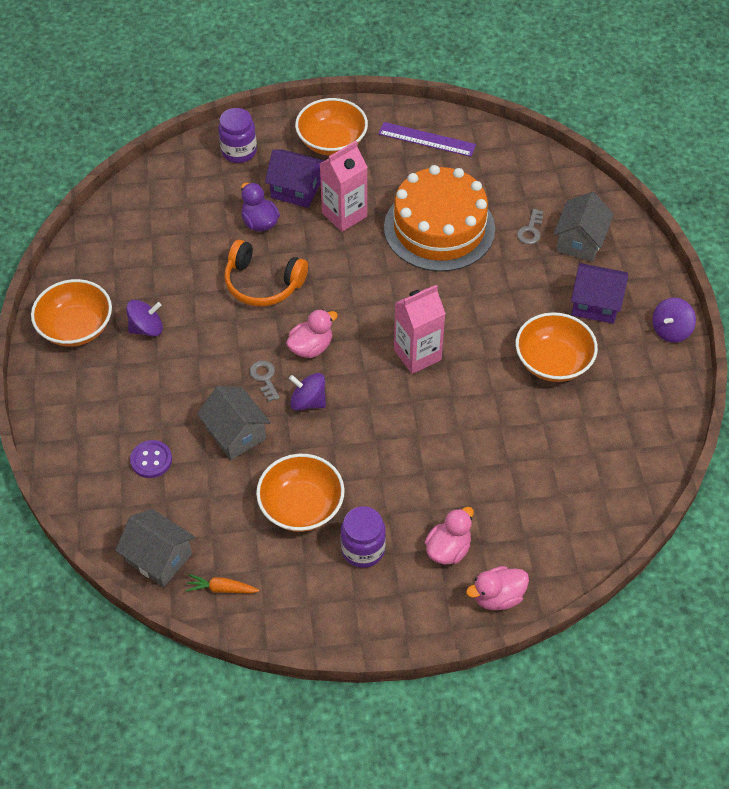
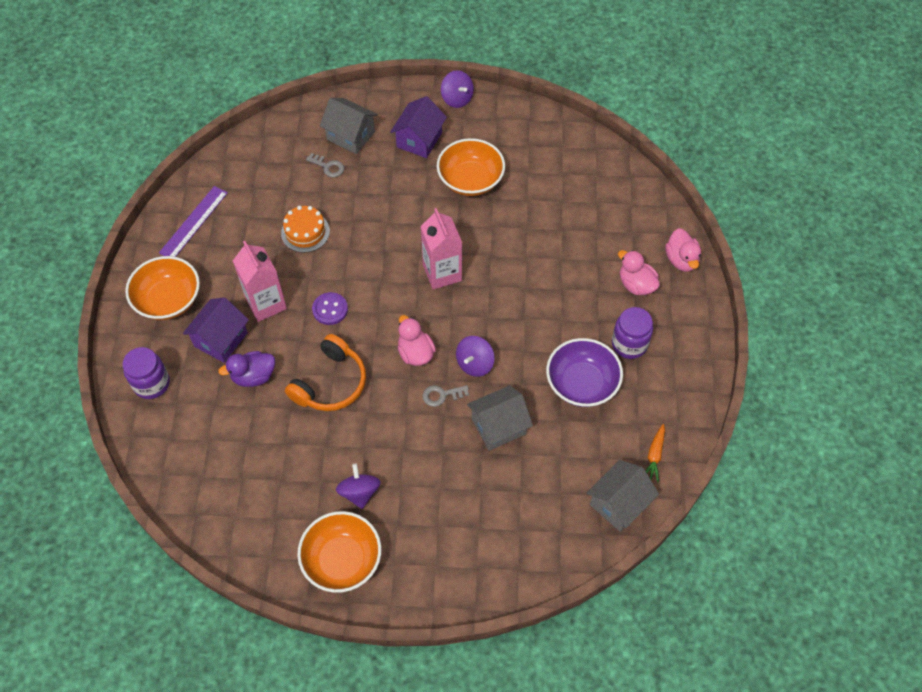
camera: 80 degrees left, 5 degrees up
(151, 460) = (514, 501): purple button -> purple button (330, 309)
(301, 506) = (581, 383): orange bowl -> purple bowl
(439, 228) = (305, 232): orange cake -> orange cake, size x0.47

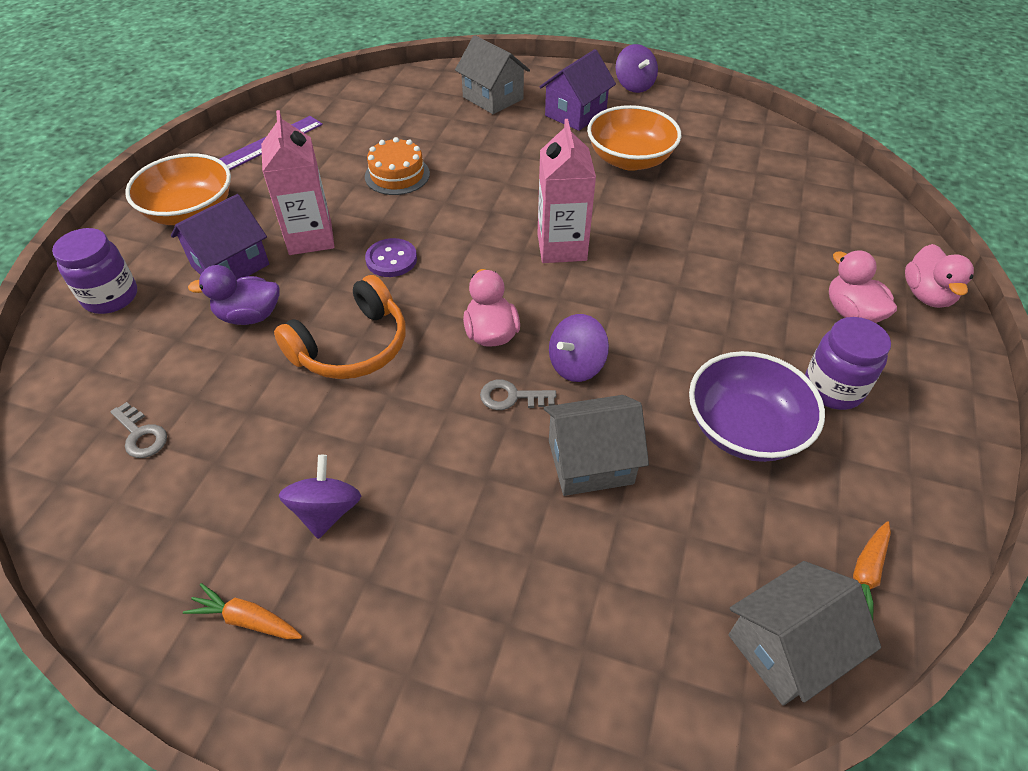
camera: 15 degrees right, 10 degrees down
(328, 167) = (454, 120): grey key -> grey key (141, 434)
(342, 560) = (247, 619): orange bowl -> orange carrot

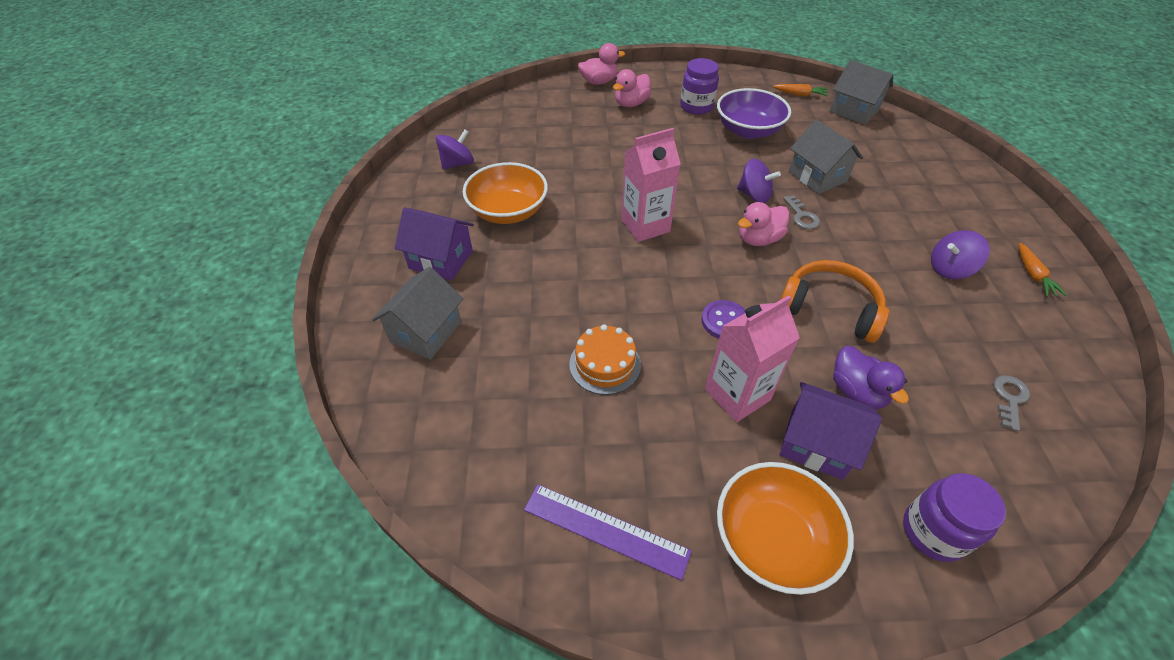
camera: 110 degrees left, 0 degrees up
(634, 85) = (375, 230): purple spinning top -> purple spinning top (457, 164)

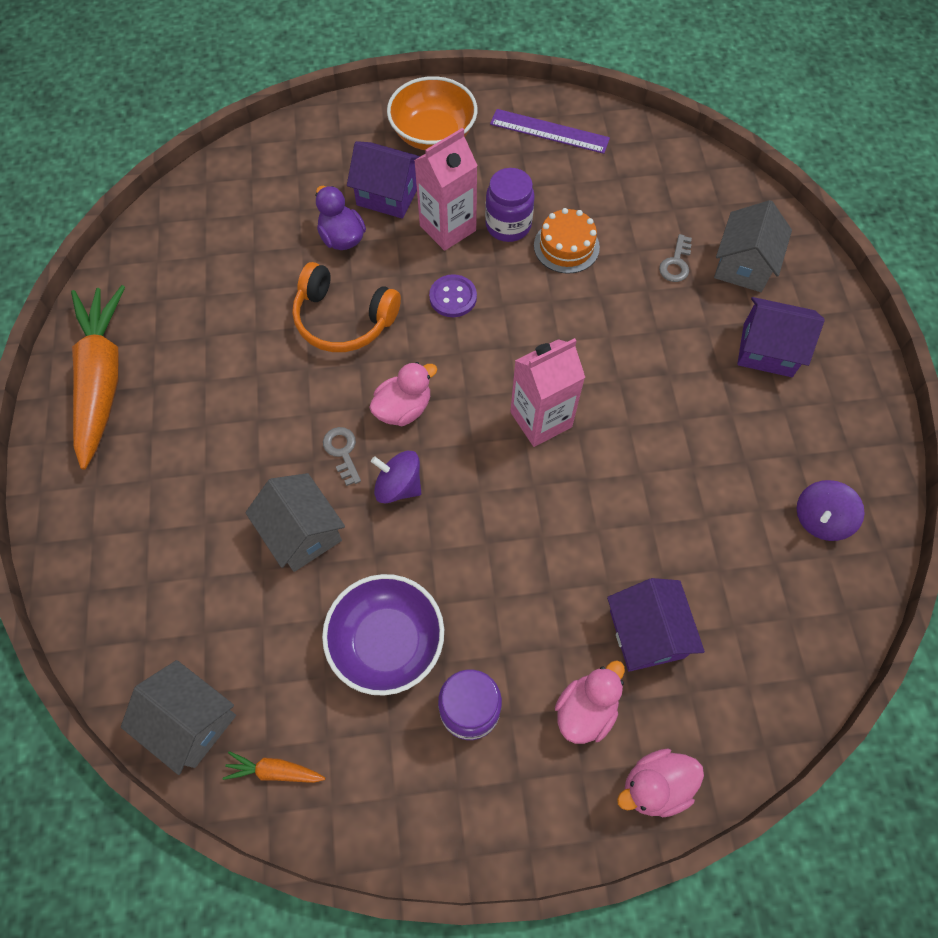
camera: 175 degrees right, 15 degrees up
(508, 211) = (716, 430): orange bowl -> none
(590, 126) = (646, 633): none -> purple house
(933, 532) = (319, 145): purple jar -> purple jar (508, 225)
(949, 269) = (193, 381): purple spinning top -> none
(1009, 399) = (210, 241): grey key -> grey key (676, 263)
(1033, 275) = (102, 379): orange carrot -> orange carrot, size x2.46

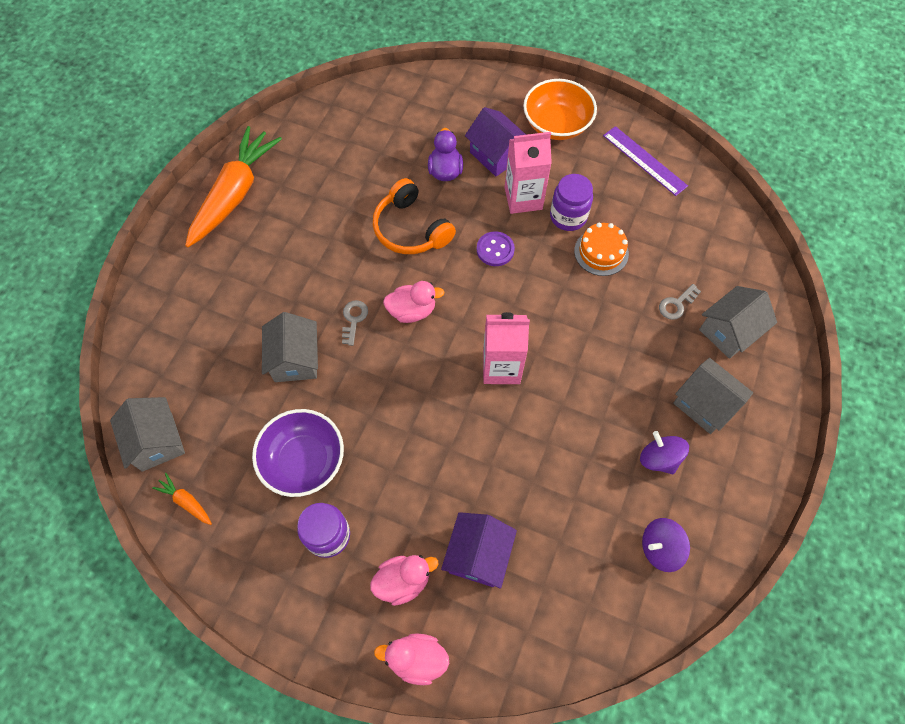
camera: 30 degrees right, 0 degrees up
(398, 486) = (375, 362): purple spinning top -> purple spinning top (659, 458)
(767, 350) = (704, 404): purple house -> grey house

